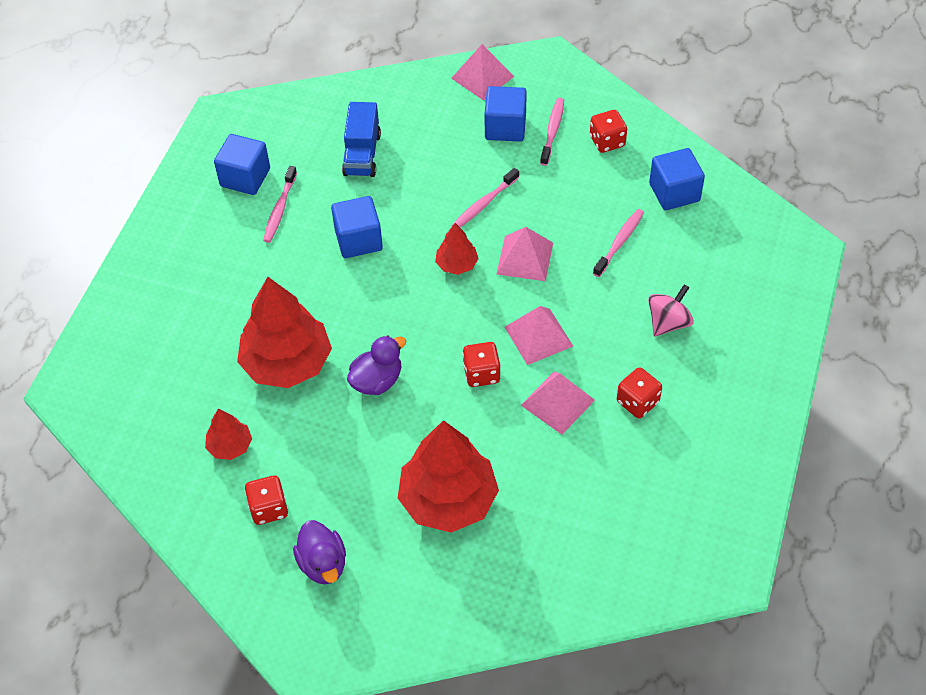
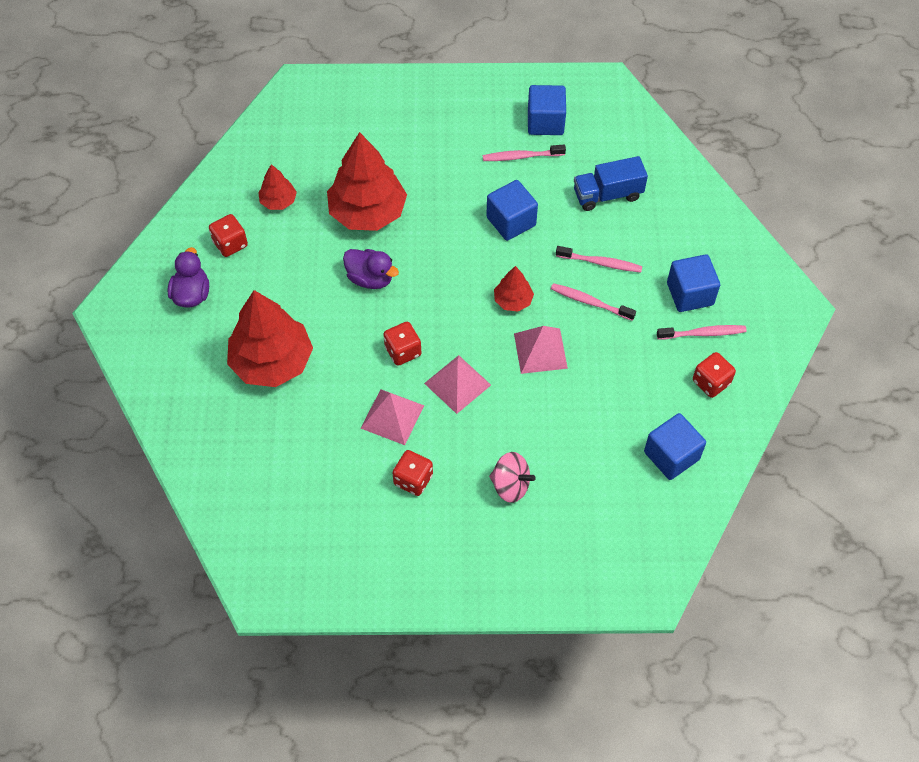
camera: 70 degrees right, 5 degrees up
(323, 564) = (192, 294): purple duck -> purple duck turned 135 degrees clockwise
(482, 77) = (744, 258): pink pyramid -> none
(619, 242) = (589, 423): pink toothbrush -> pink toothbrush (600, 263)

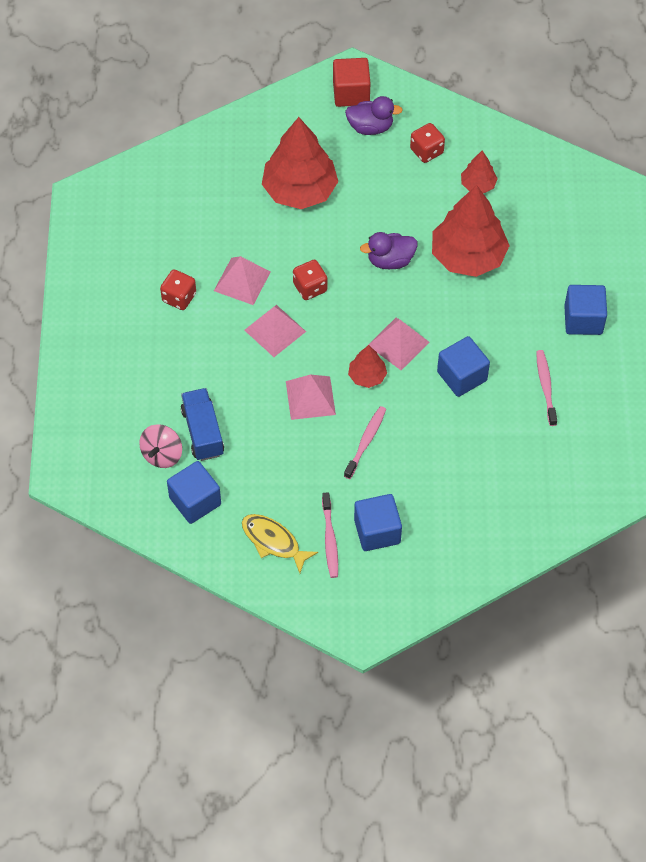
camera: 90 degrees right, 0 degrees up
(141, 312) = (351, 93): none -> red cube
(370, 278) = (390, 260): purple duck -> purple duck turned 45 degrees clockwise
(473, 273) = (398, 343): none -> pink pyramid
(510, 485) = (170, 371): pink spinning top -> pink spinning top (162, 454)
(545, 122) = (594, 410): blue cube -> blue cube (583, 320)
(600, 263) = (413, 453): pink toothbrush -> none
(607, 195) = (500, 464): blue truck -> blue truck (203, 432)
(711, 382) = (273, 541): red dice -> yellow fish

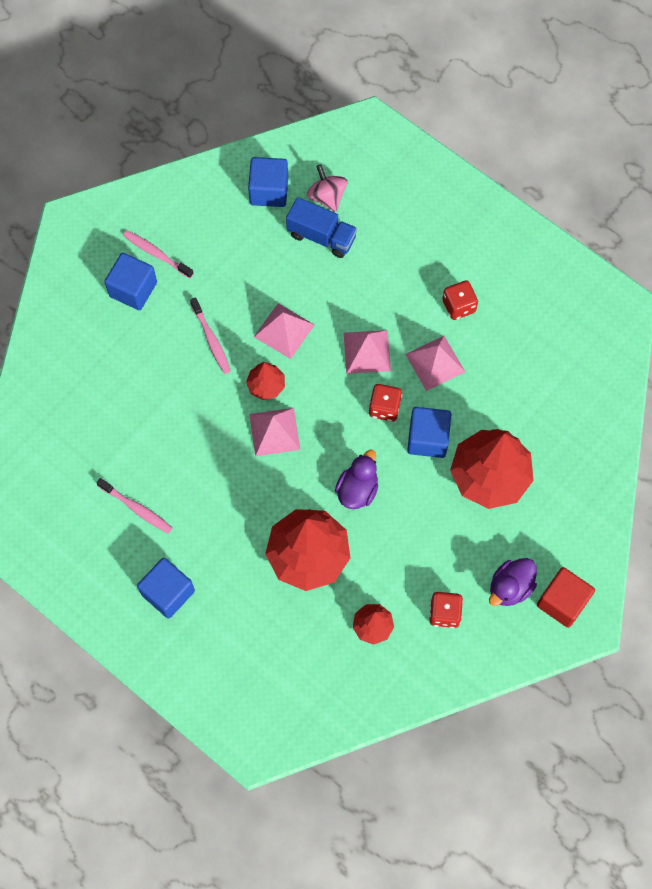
camera: 130 degrees right, 10 degrees up
(273, 541) = (189, 217): yellow fish -> none
(462, 376) = (203, 454): blue cube -> blue cube (427, 439)

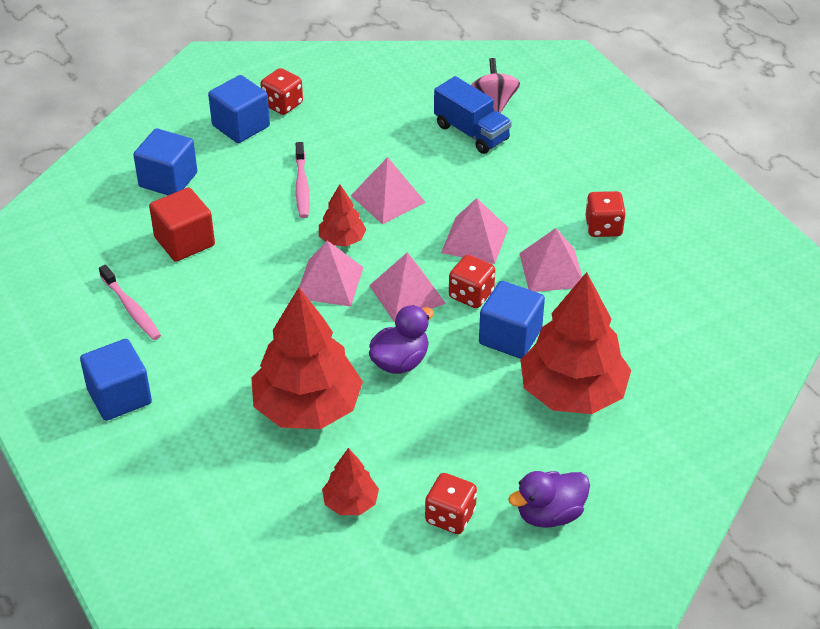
camera: 20 degrees right, 25 degrees down
(156, 254) = (282, 104): pink toothbrush -> red dice
(269, 191) = (432, 84): blue cube -> blue cube (168, 180)
(337, 423) = (407, 294): none -> pink pyramid
(562, 602) = (614, 550): red cube -> red cube (184, 241)

